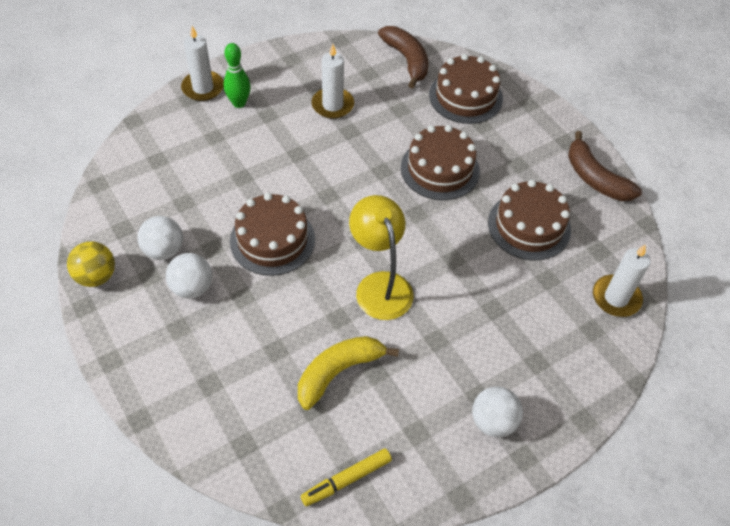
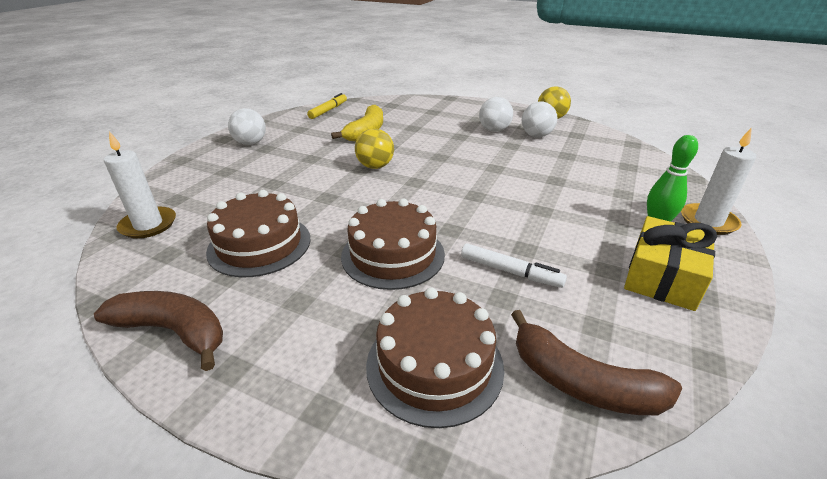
camera: 150 degrees right, 20 degrees down
(272, 240) = (479, 160): brown cake -> none
(296, 76) = (662, 276): none -> yellow gift
(332, 105) = (577, 264): white candle -> none
(378, 121) = (510, 271): none -> white marker
(380, 285) = (375, 166): yellow lamp -> yellow ball

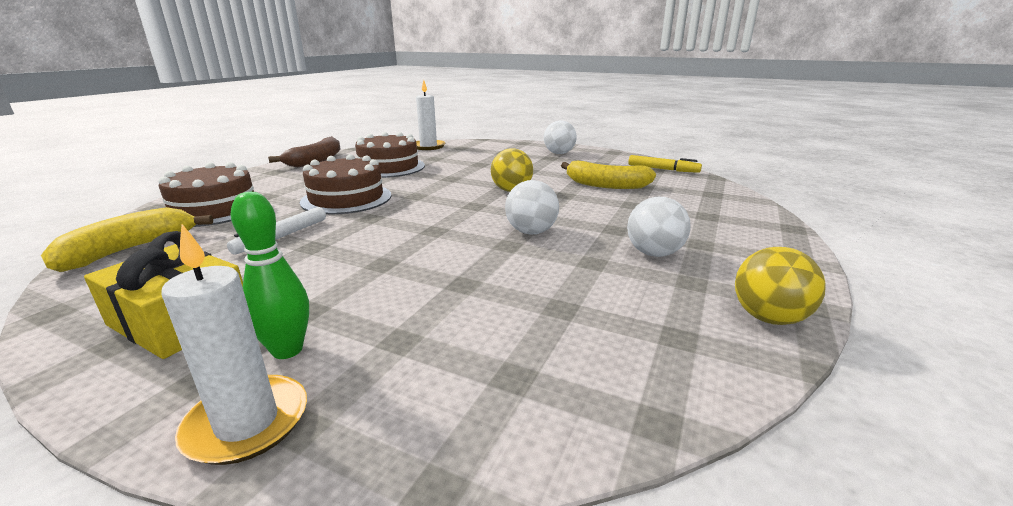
camera: 90 degrees right, 10 degrees down
(536, 135) = (648, 288): white ball -> white ball (531, 232)
(582, 382) = (130, 250): brown banana -> yellow banana

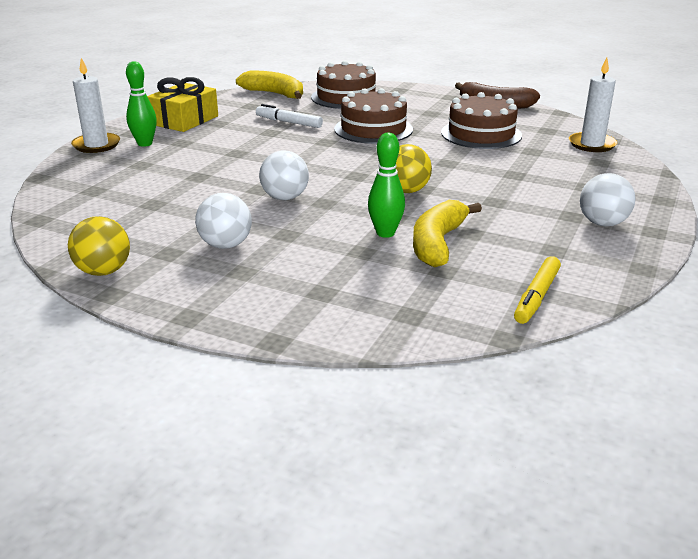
camera: 90 degrees right, 5 degrees up
(596, 197) = (385, 233): none -> green bowling pin

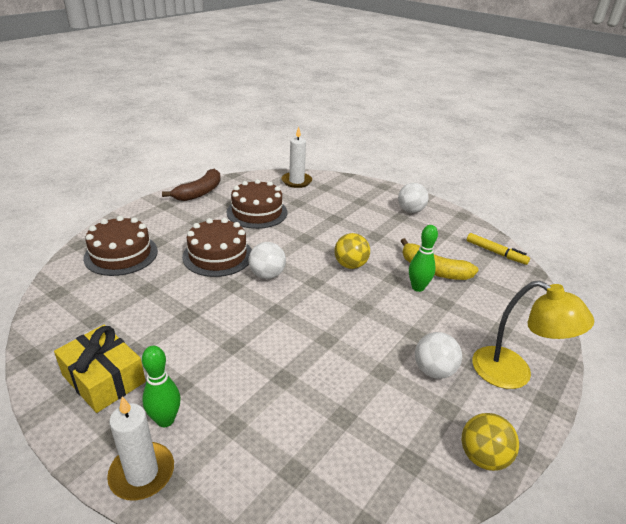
camera: 80 degrees left, 5 degrees up
(233, 296) = (513, 374): none -> yellow lamp
(274, 94) = (68, 297): yellow banana -> none
(285, 198) = (349, 326): white ball -> white ball (267, 275)
(289, 122) = (167, 299): white marker -> none

